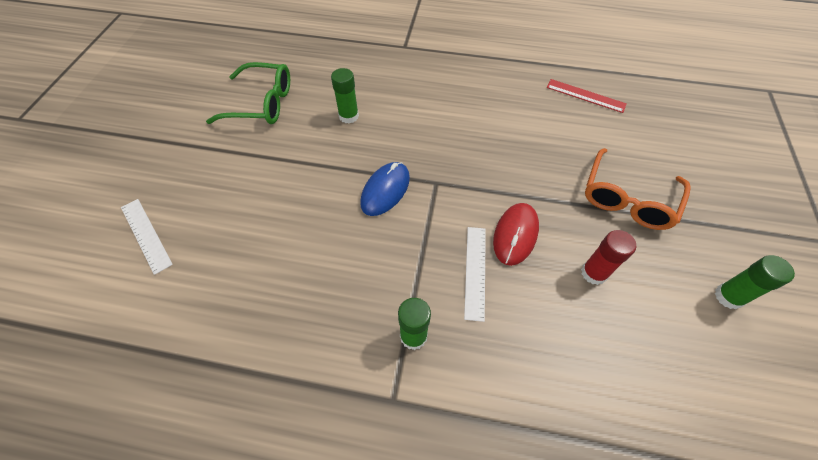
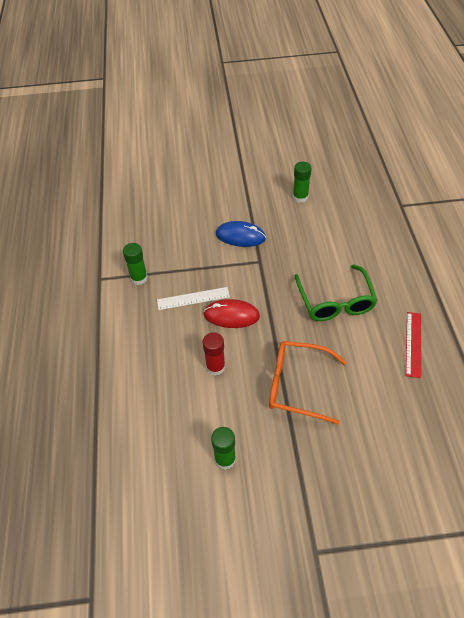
camera: 75 degrees right, 5 degrees down
(145, 235) = (165, 146): white ruler -> none
(261, 103) = (288, 150): green glasses -> green glasses (335, 301)

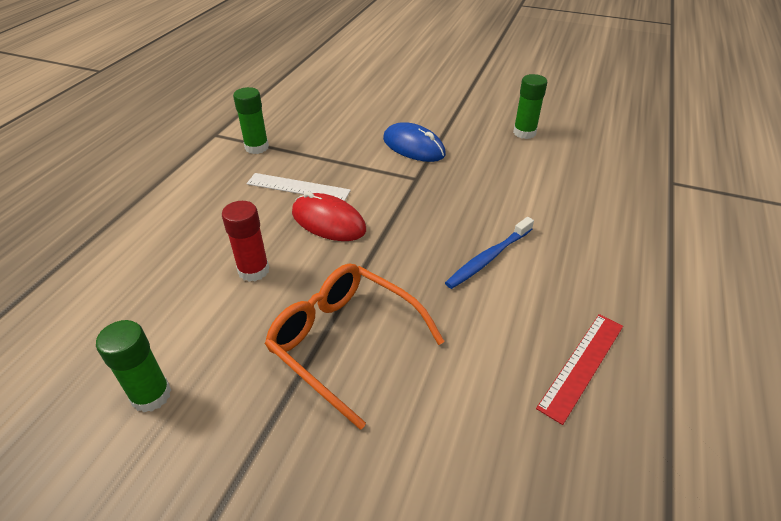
camera: 25 degrees right, 10 degrees down
(335, 301) = (488, 258): green glasses -> blue toothbrush

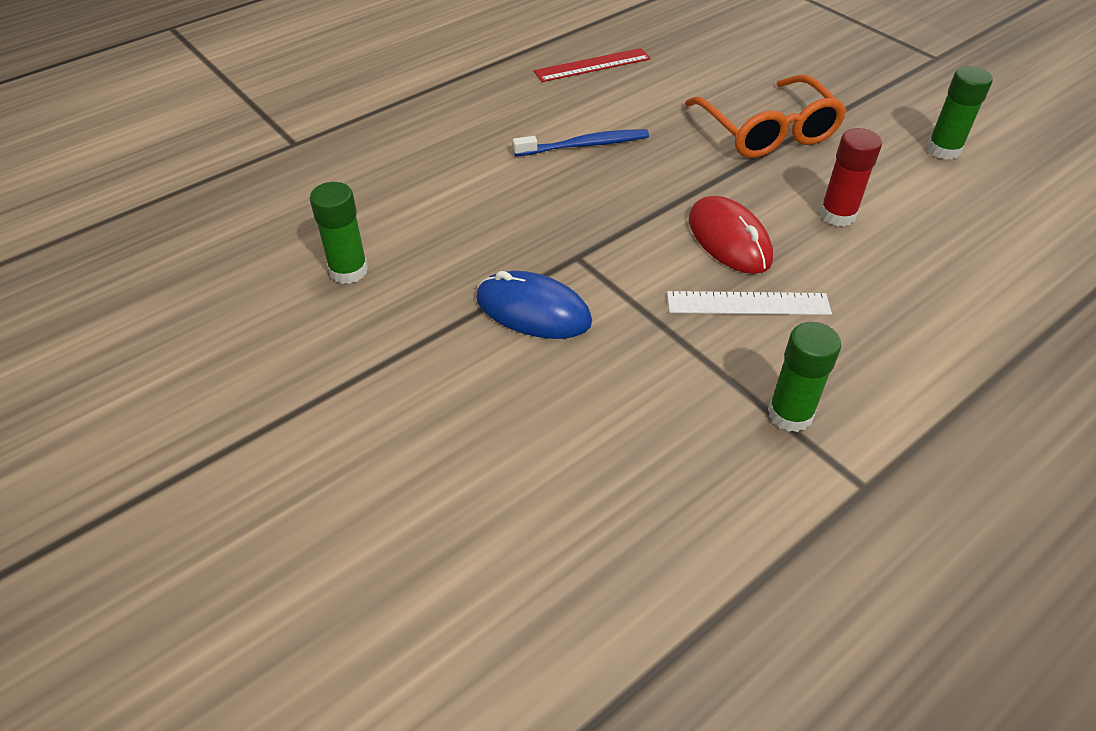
camera: 150 degrees left, 5 degrees up
(298, 187) = (748, 303): white ruler -> white ruler turned 45 degrees counterclockwise
(413, 147) = (533, 310): blue mouse -> blue mouse turned 45 degrees counterclockwise

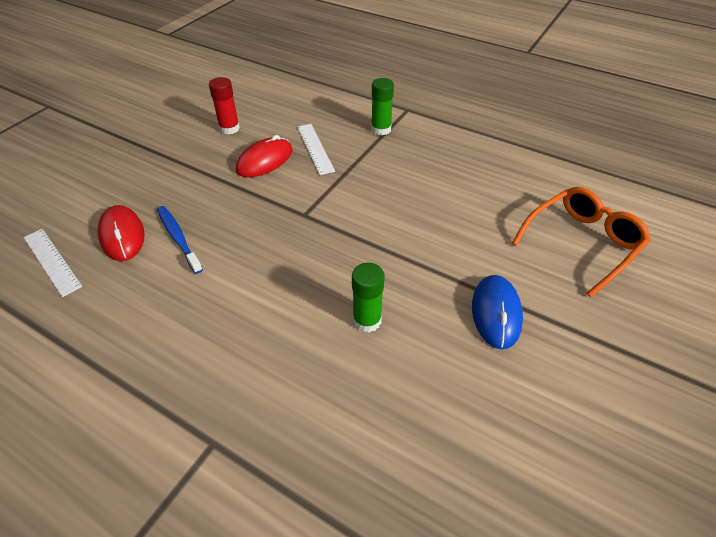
camera: 110 degrees left, 0 degrees up
(533, 310) = (359, 220): blue mouse -> blue mouse (496, 313)
(592, 65) = (52, 261): red ruler -> white ruler
(612, 107) = (122, 235): none -> red mouse
(767, 131) = (146, 160): orange glasses -> orange glasses (582, 243)
(943, 150) = (157, 100): green glue stick -> none

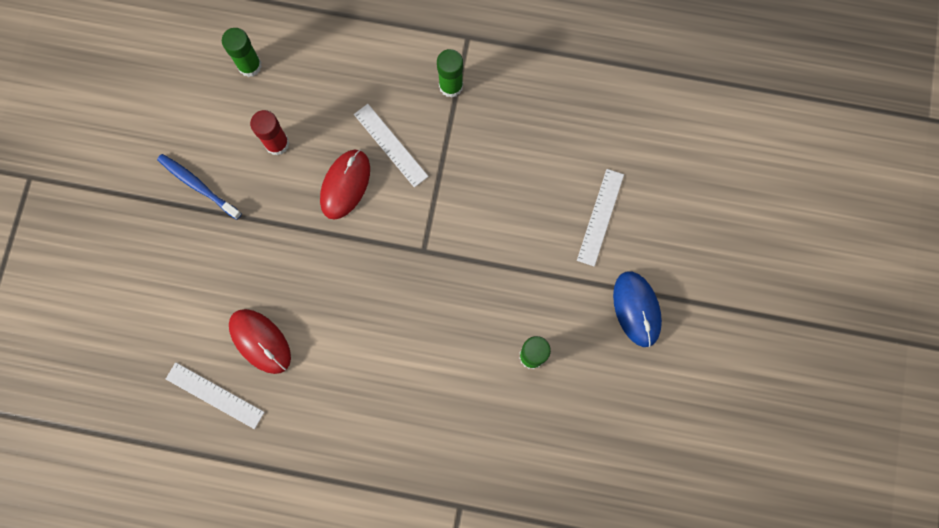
camera: 20 degrees left, 30 degrees up
(178, 238) = (317, 325): blue toothbrush -> blue toothbrush (198, 185)
(239, 90) = (249, 65): none -> green glue stick
(479, 233) = (600, 217): none -> white ruler
(582, 243) = (696, 197): orange glasses -> none

